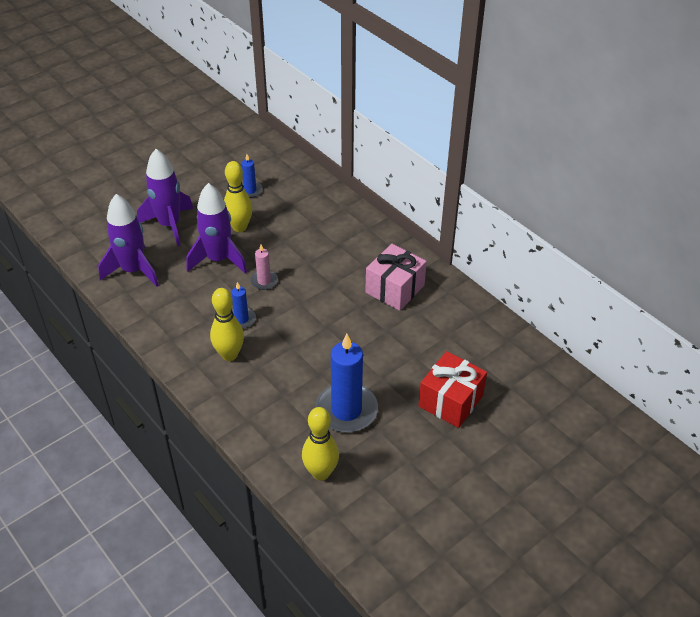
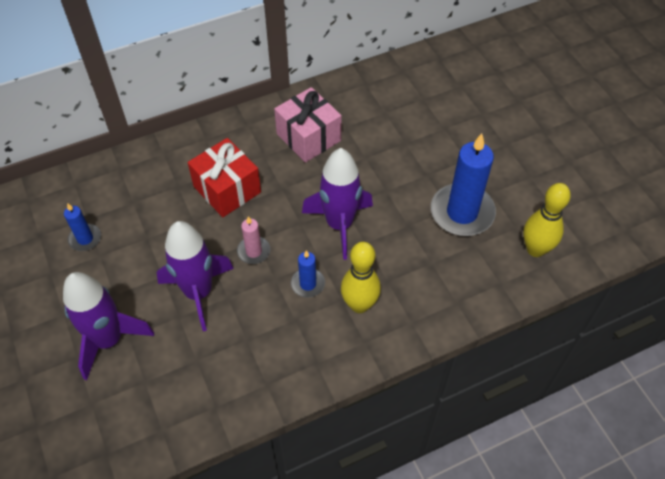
camera: 75 degrees left, 10 degrees up
(133, 270) = (179, 394): purple rocket -> purple rocket (339, 225)
(239, 227) = (149, 261): yellow bowling pin -> none
(450, 401) = (467, 130): red gift -> red gift (227, 189)

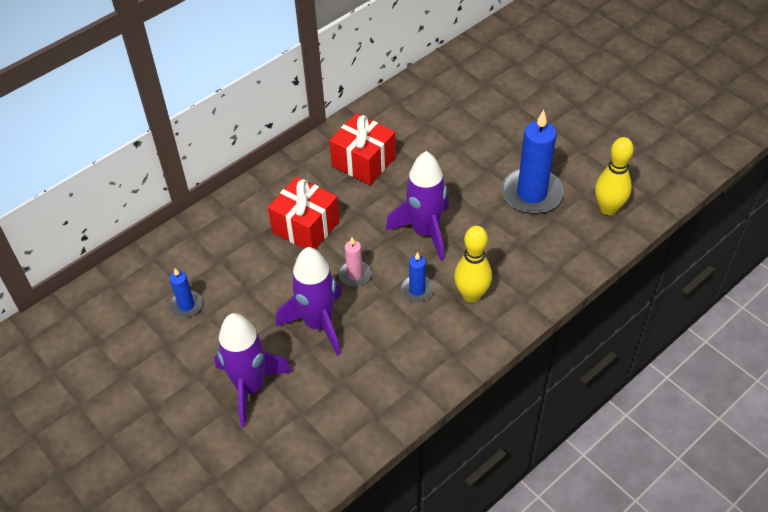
camera: 15 degrees left, 5 degrees down
(308, 137) = (363, 162): pink gift -> red gift

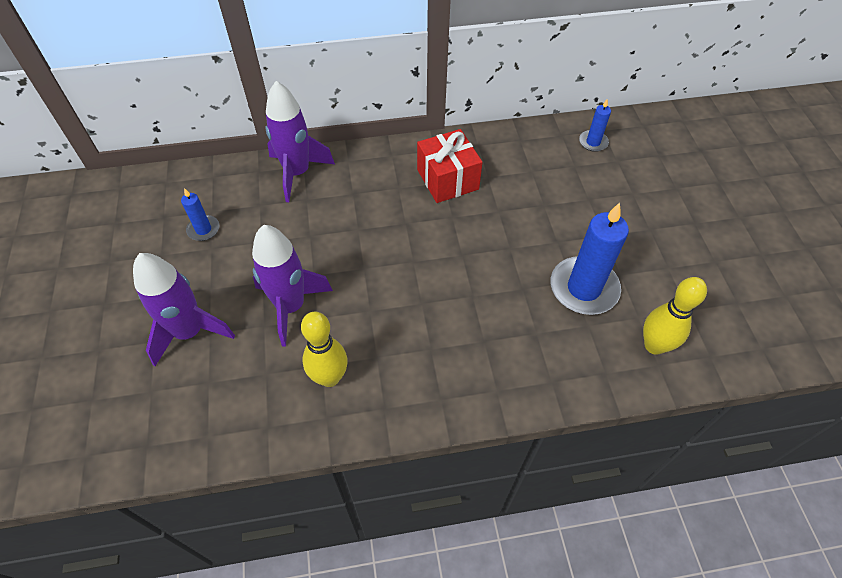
camera: 30 degrees right, 5 degrees up
(306, 227) = (352, 212): red gift -> none
(355, 275) = (358, 278): pink candle -> none
(417, 290) = (401, 324): blue candle -> blue candle (593, 142)
(425, 232) = (452, 272): purple rocket -> purple rocket (297, 173)
(471, 295) = (447, 358): yellow bowling pin -> yellow bowling pin (329, 377)

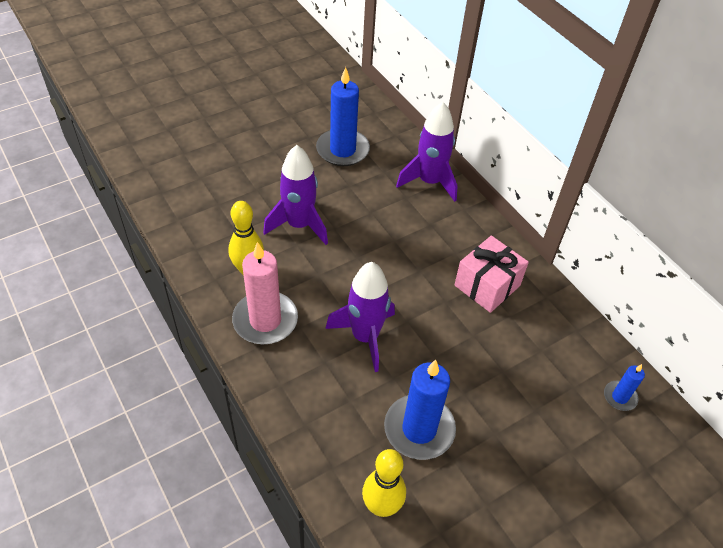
camera: 65 degrees right, 5 degrees down
(189, 332) = (252, 178): purple rocket -> purple rocket (365, 337)
(203, 229) = (342, 150): blue candle -> blue candle, size x2.00
(408, 380) = (265, 320): none -> pink candle
(447, 179) = (487, 285): red gift -> pink gift

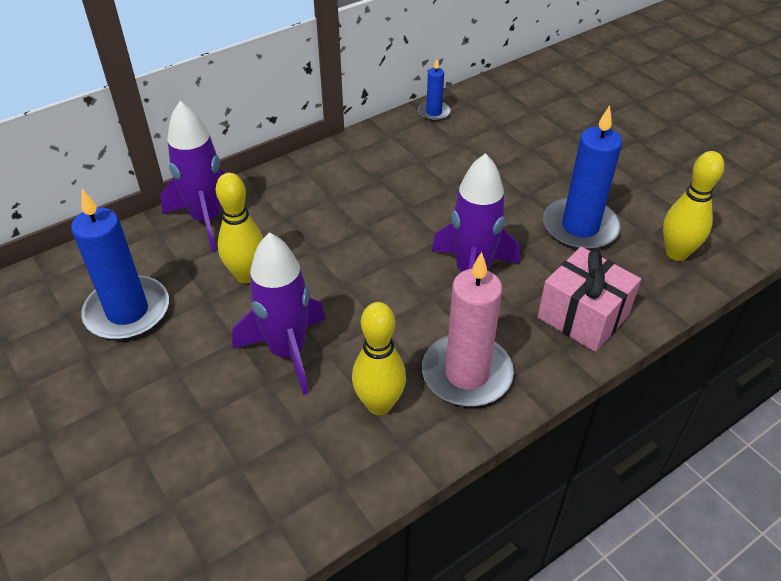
camera: 90 degrees left, 5 degrees down
(371, 204) = (247, 275): none -> yellow bowling pin
(487, 285) = (380, 175): pink gift -> pink gift (583, 316)
(619, 397) = (501, 101): blue candle -> blue candle (434, 112)

